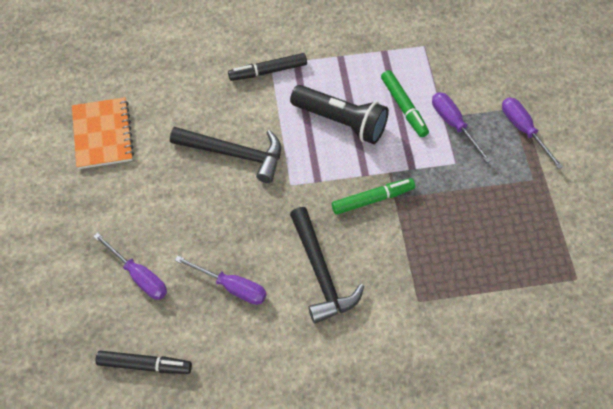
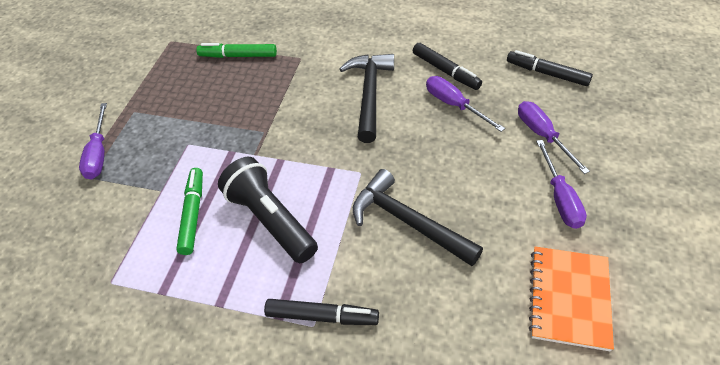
camera: 155 degrees left, 10 degrees down
(254, 332) = (445, 71): none -> black marker
(372, 199) = (288, 136): green marker -> green marker (238, 56)
(453, 124) = (158, 180): purple screwdriver -> purple screwdriver (560, 198)

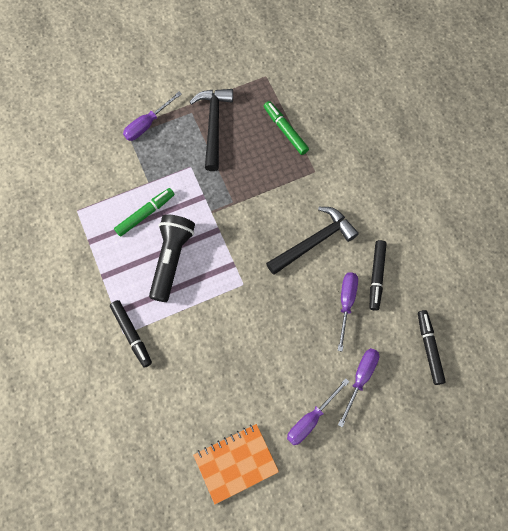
camera: 50 degrees right, 20 degrees up
(408, 222) = (226, 338): black hammer -> black hammer (213, 125)

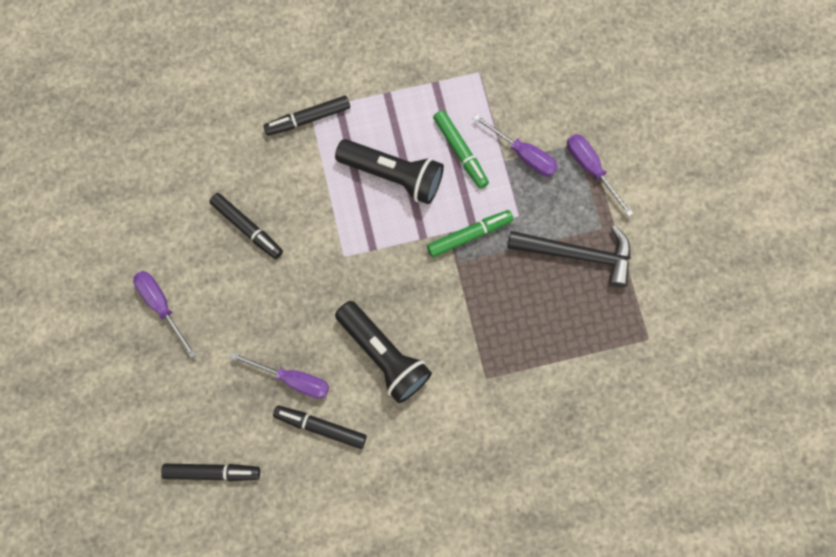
camera: 100 degrees right, 5 degrees up
(233, 364) = (247, 228): none -> black marker
(236, 463) = (134, 213): orange notebook -> none
(285, 130) = (555, 350): green marker -> green marker (469, 235)
(314, 242) = (384, 355): black hammer -> black flashlight
(360, 379) = (194, 375): purple screwdriver -> purple screwdriver (523, 154)

